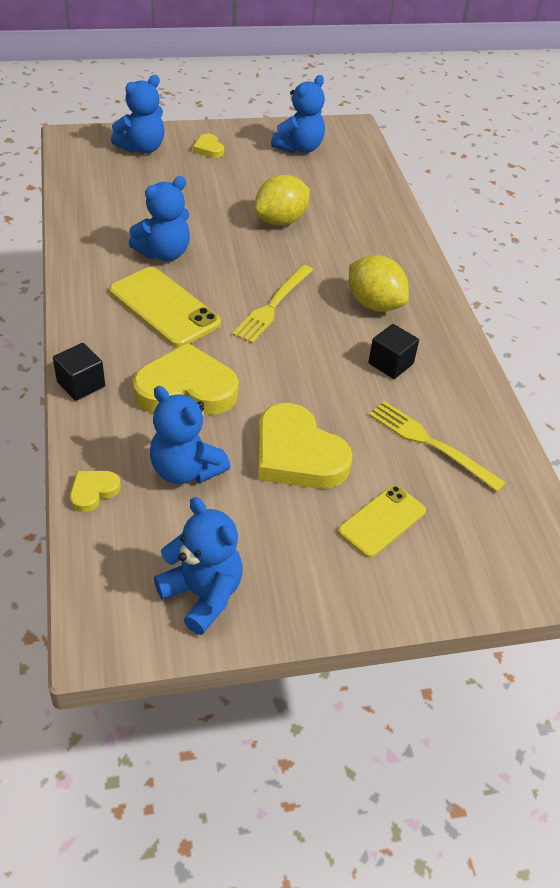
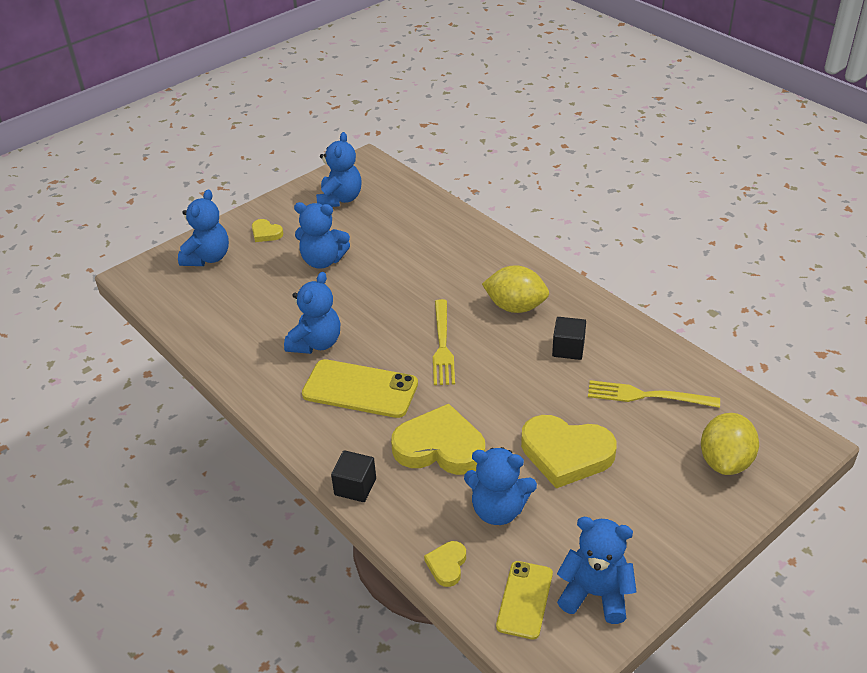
camera: 25 degrees left, 5 degrees down
(186, 389) = (440, 447): yellow heart -> yellow heart turned 45 degrees clockwise
(235, 190) = (323, 260): none -> blue teddy bear
(281, 221) = (383, 270): yellow lemon -> yellow lemon (725, 461)
(382, 521) = (665, 471): yellow phone -> yellow phone (524, 600)

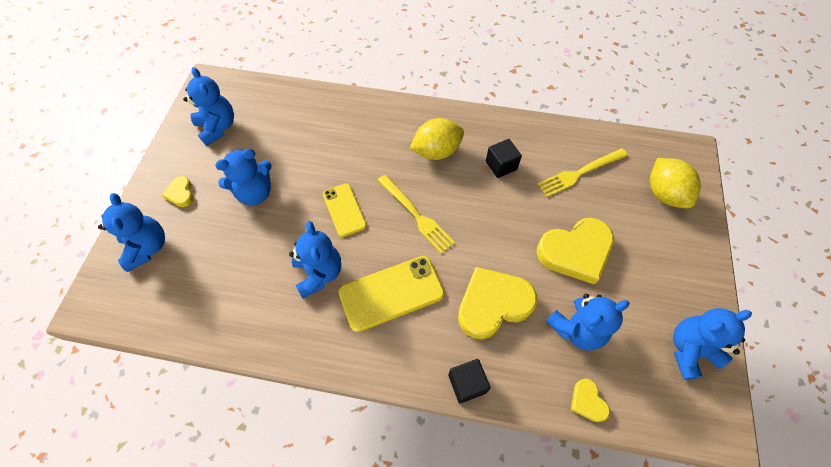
camera: 40 degrees left, 20 degrees up
(266, 233) = (181, 193): yellow heart -> yellow heart turned 75 degrees clockwise
(524, 600) = (657, 389): yellow phone -> yellow phone (344, 210)

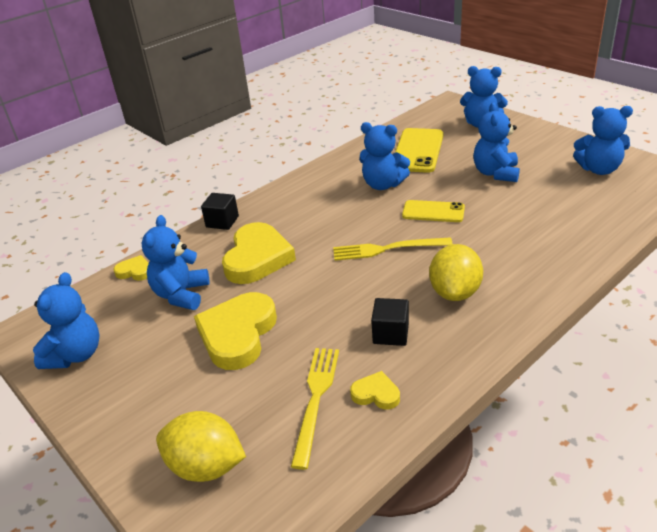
camera: 130 degrees right, 25 degrees down
(181, 193) = (525, 142): yellow heart -> yellow heart (376, 394)
(391, 293) = (328, 212): yellow phone -> yellow phone (417, 151)

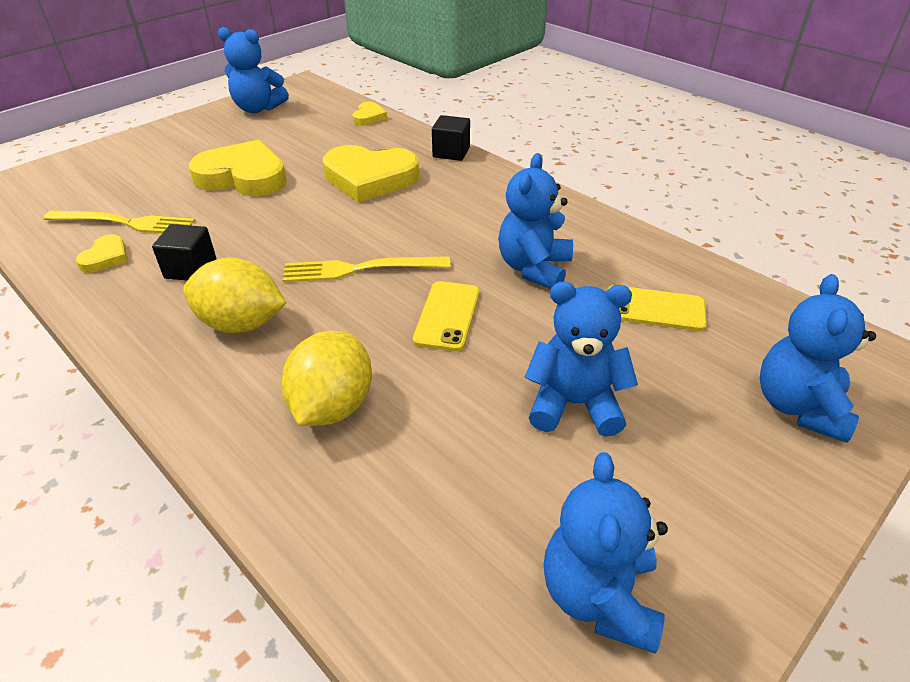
camera: 85 degrees right, 5 degrees up
(181, 294) = (321, 143): blue teddy bear -> none
(206, 466) = (89, 175): yellow lemon -> yellow lemon (332, 406)
(387, 249) = (360, 269): yellow fork -> yellow fork turned 90 degrees counterclockwise
(417, 151) = (654, 309): yellow phone -> yellow phone, size x0.63

